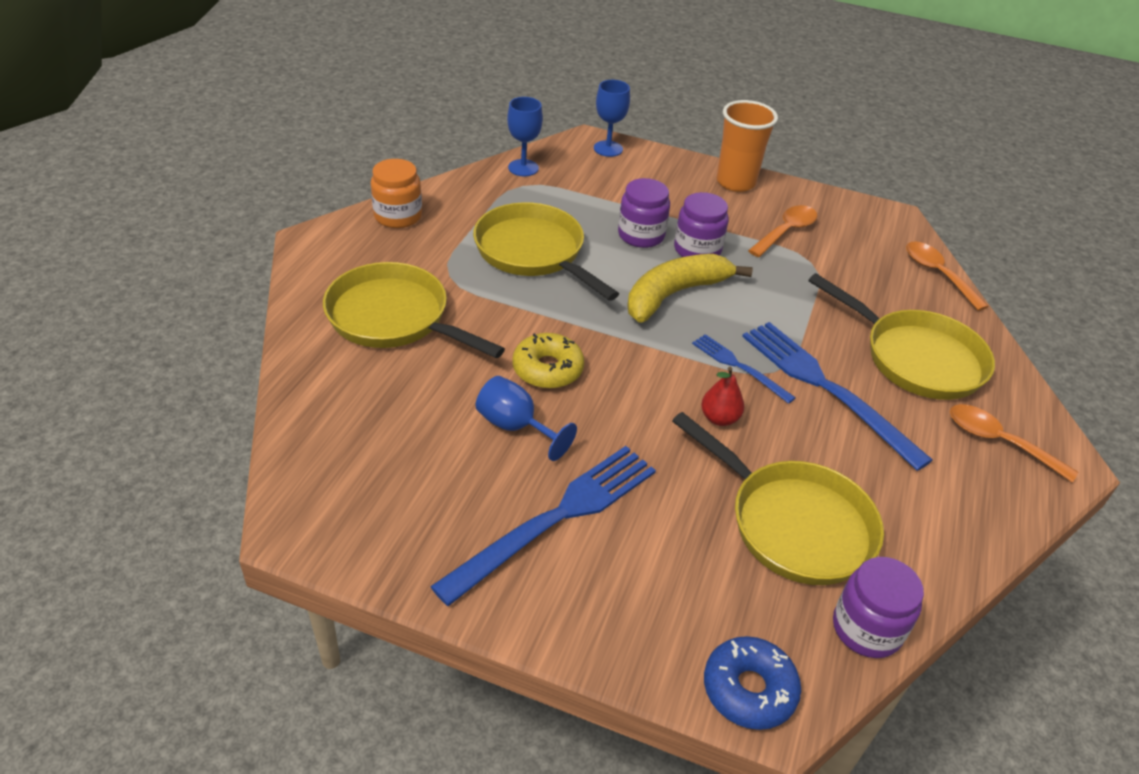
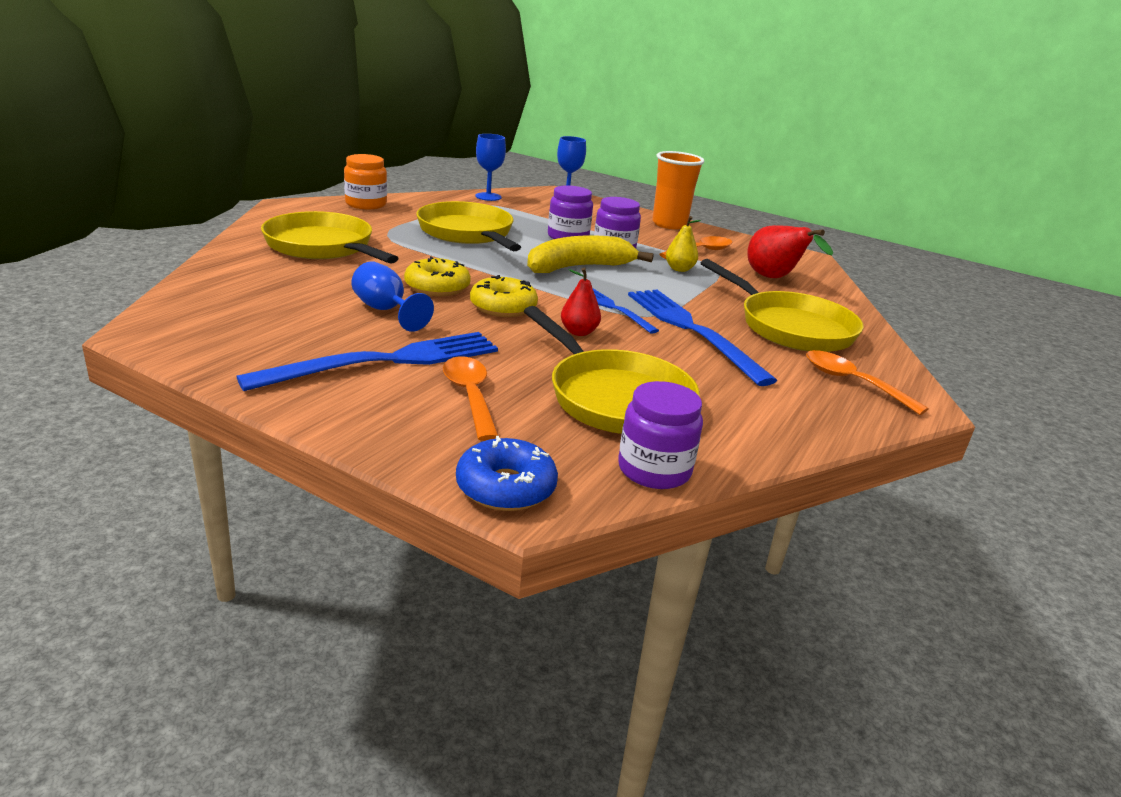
camera: 10 degrees right, 15 degrees down
(628, 391) = (503, 307): none -> yellow donut
(776, 273) = (679, 269): none -> yellow pear
(875, 269) = (774, 279): none -> red pear
(937, 274) = (833, 289): orange spoon -> orange spoon (470, 396)

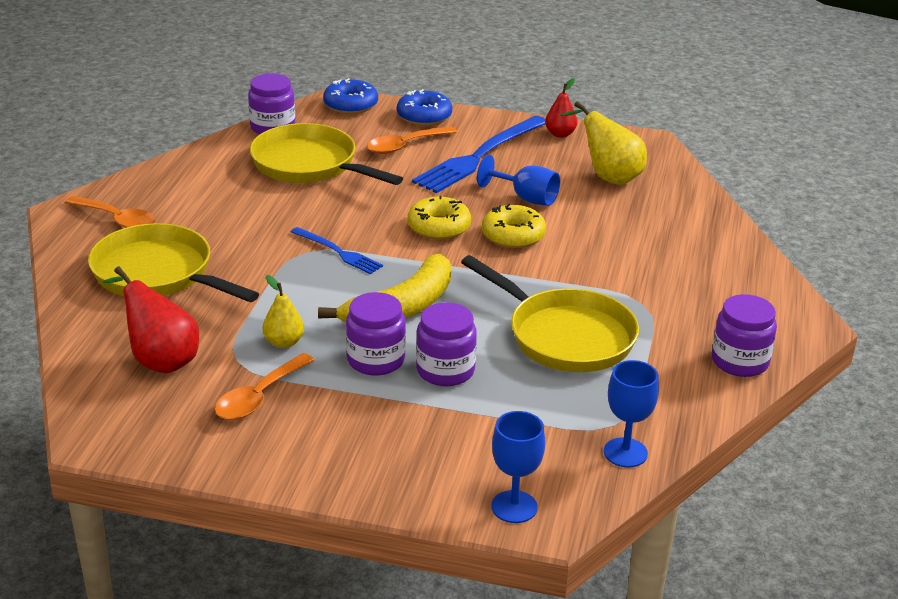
camera: 165 degrees right, 5 degrees up
(265, 309) = (608, 177): none -> yellow pear
(323, 247) = (670, 261): yellow pan -> none
(366, 204) = (740, 361): orange jar -> purple jar
(401, 436) = (424, 116): none -> blue donut
(470, 396) = (405, 146): orange spoon -> orange spoon turned 90 degrees clockwise
(579, 332) = (359, 216): red pear -> red pear (560, 134)
(669, 224) = (317, 468): orange cup -> none
(692, 331) = (259, 243): blue fork -> none

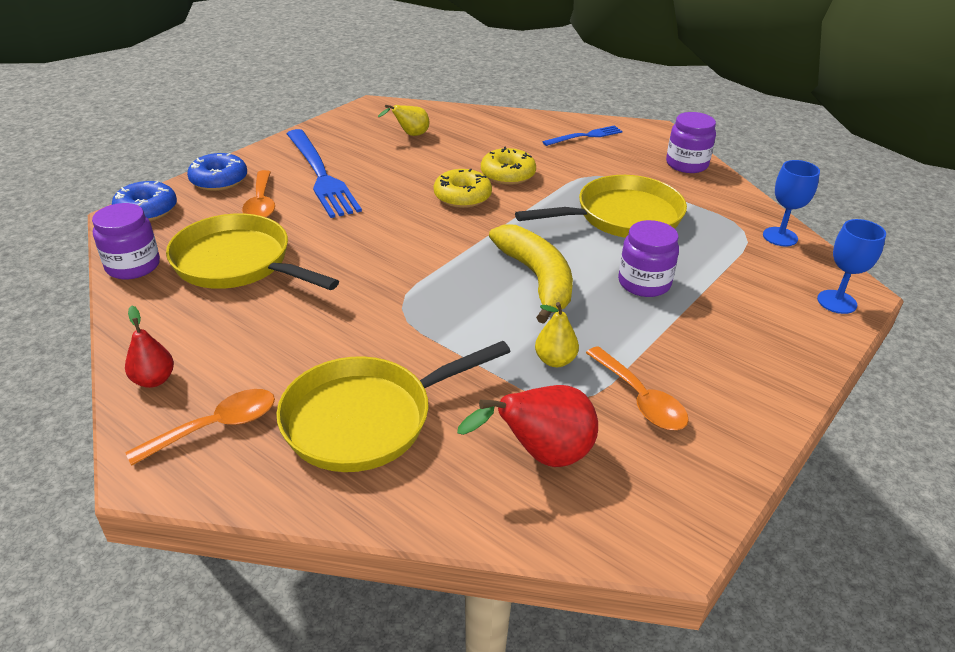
camera: 65 degrees left, 5 degrees up
(309, 165) = (238, 263): yellow pan -> yellow pan turned 60 degrees clockwise
(338, 252) = (418, 288): blue fork -> blue fork (585, 136)
(376, 360) = (611, 314): purple jar -> none
(439, 227) = (419, 225): yellow donut -> yellow donut (507, 174)
(526, 198) = (410, 175): blue goblet -> none
(560, 134) = (324, 133): red pear -> red pear (154, 380)
(608, 177) = (410, 135): yellow pear -> yellow pear, size x0.61

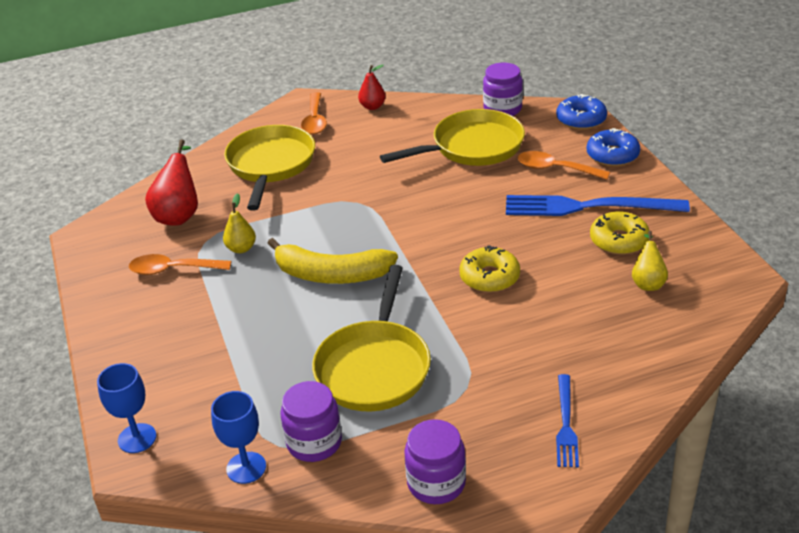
camera: 125 degrees right, 0 degrees up
(507, 174) = (512, 321): yellow donut -> yellow donut (619, 240)
(644, 283) = (272, 331): purple jar -> purple jar (314, 442)

